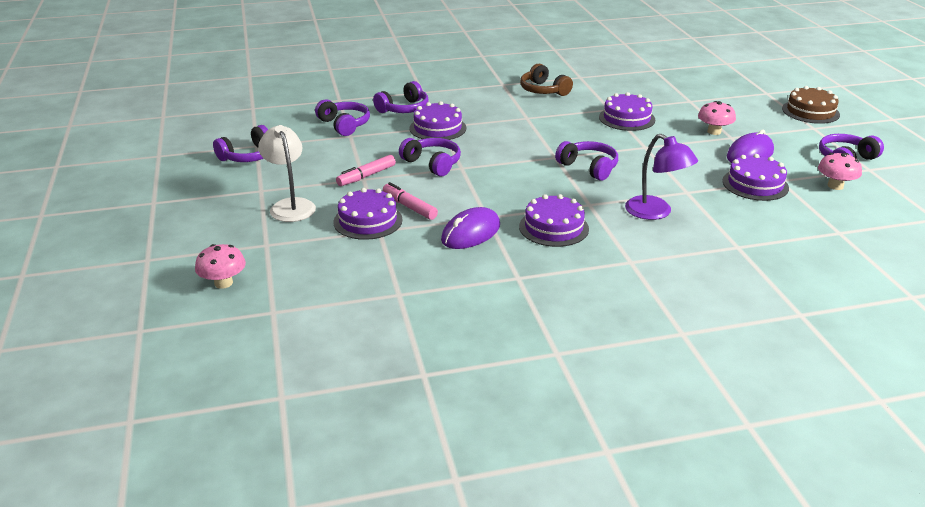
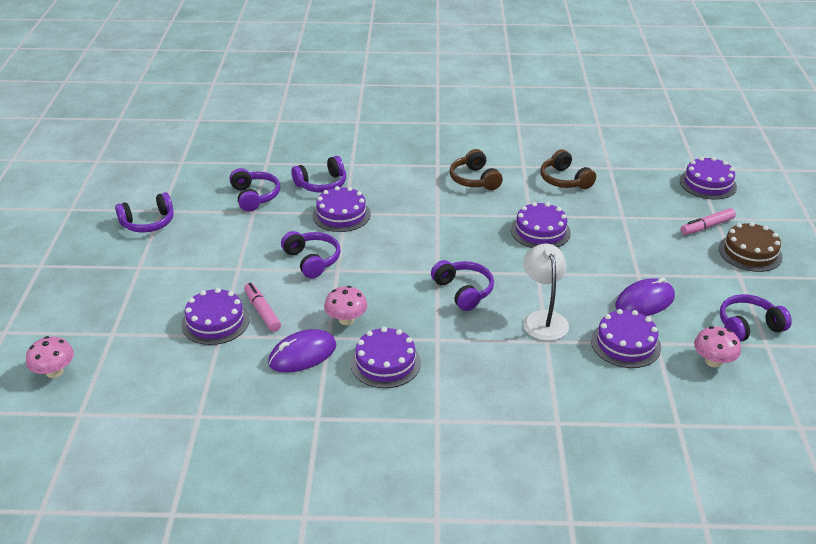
camera: 15 degrees right, 5 degrees up
(290, 205) = (155, 290): white lamp -> white lamp (543, 319)
(366, 176) = (242, 266): pink marker -> pink marker (707, 226)
(622, 82) = (564, 180): none -> brown headphones
(655, 212) = (498, 362): purple lamp -> none
(714, 132) = (624, 264): pink mushroom -> pink mushroom (346, 319)
(743, 71) = (707, 184): none -> purple cake

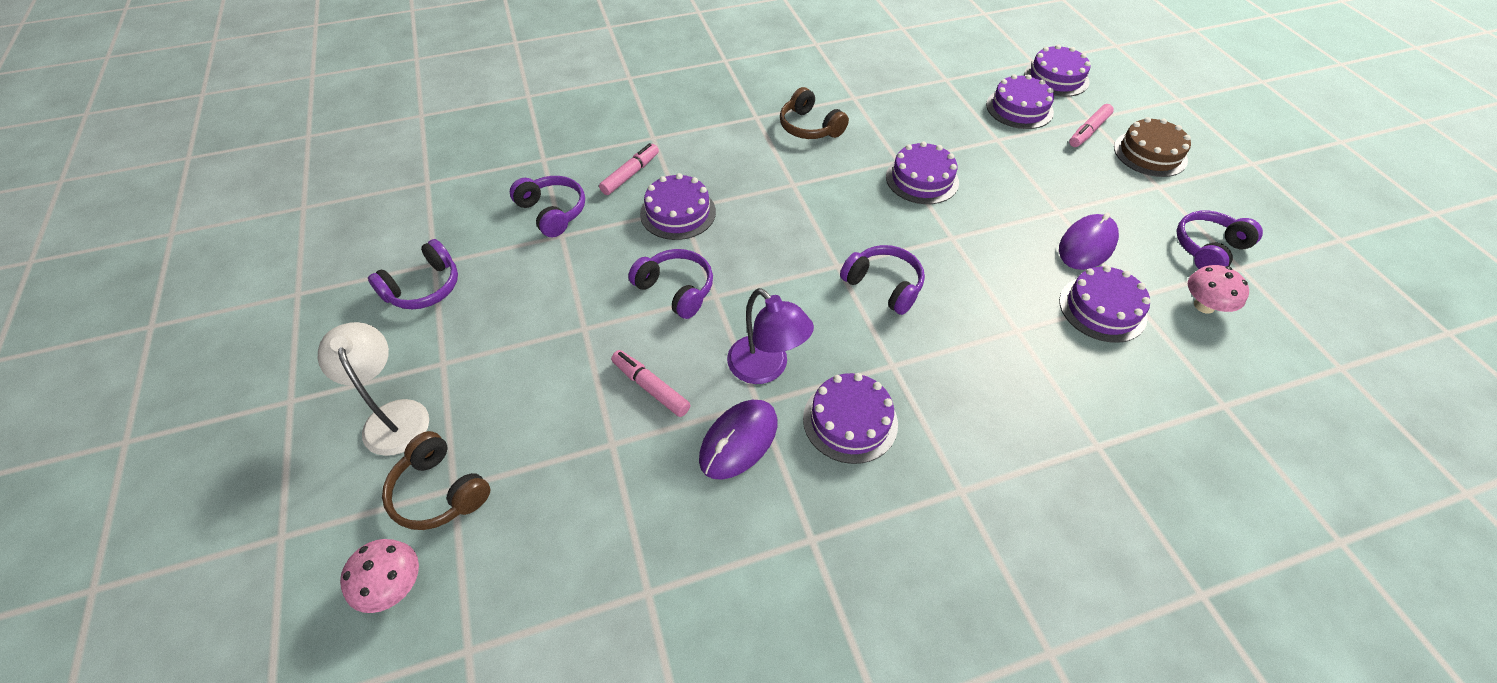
camera: 20 degrees left, 15 degrees up
(215, 322) = (595, 423): purple cake -> purple cake (1019, 108)
(322, 184) = (630, 174): purple headphones -> pink marker
(346, 319) = (766, 368): pink mushroom -> purple lamp
(543, 319) = (995, 300): white lamp -> white lamp (393, 416)
(564, 180) = (908, 105): brown headphones -> brown headphones (439, 492)

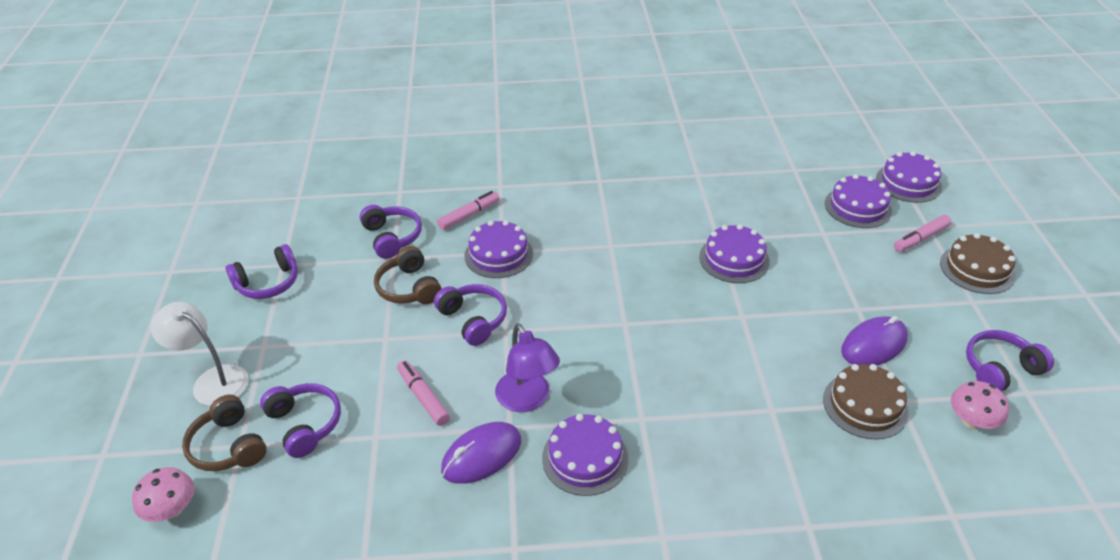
camera: 15 degrees right, 10 degrees down
(393, 416) = (212, 380): white lamp -> white lamp turned 45 degrees counterclockwise
(809, 127) = (645, 196): brown headphones -> brown headphones (409, 288)
(884, 285) = (660, 348): purple headphones -> purple headphones (305, 424)
(1102, 308) = (865, 405): purple cake -> brown cake

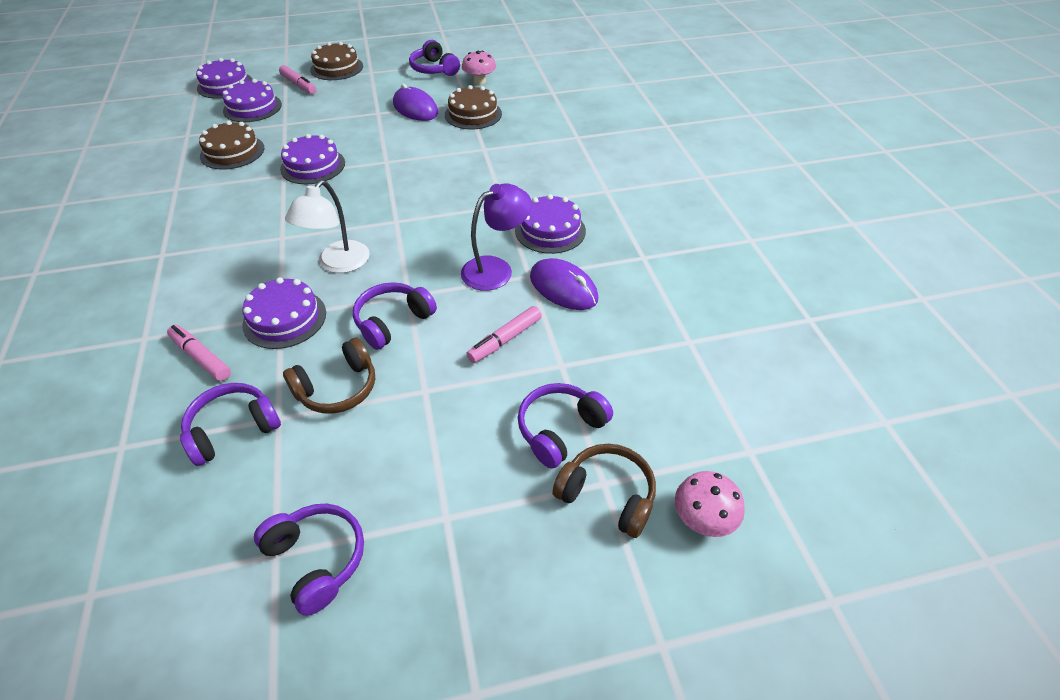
camera: 100 degrees left, 5 degrees up
(212, 380) = (513, 557): white lamp -> white lamp (338, 264)
(228, 446) = (607, 495): brown headphones -> brown headphones turned 105 degrees counterclockwise
(762, 202) = (232, 152): none -> brown cake

